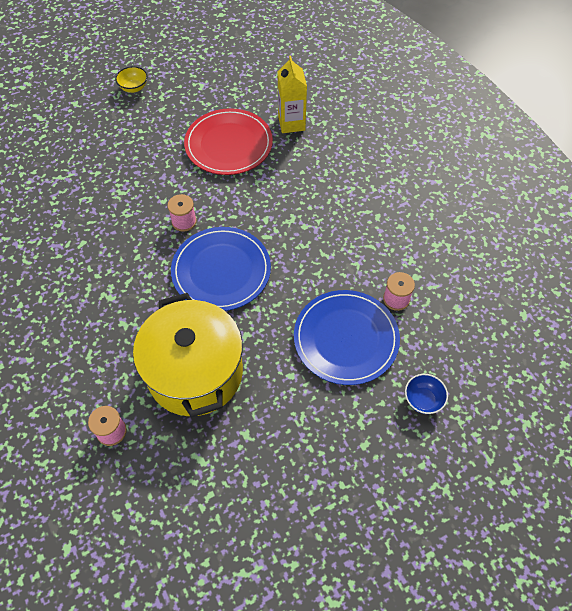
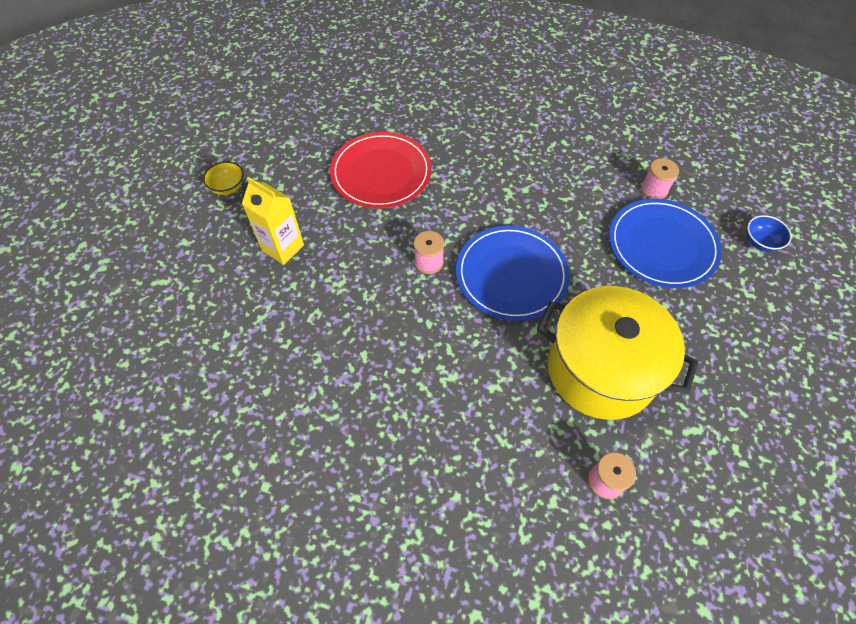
camera: 45 degrees left, 0 degrees up
(291, 123) = (410, 120): yellow carton -> yellow carton (283, 248)

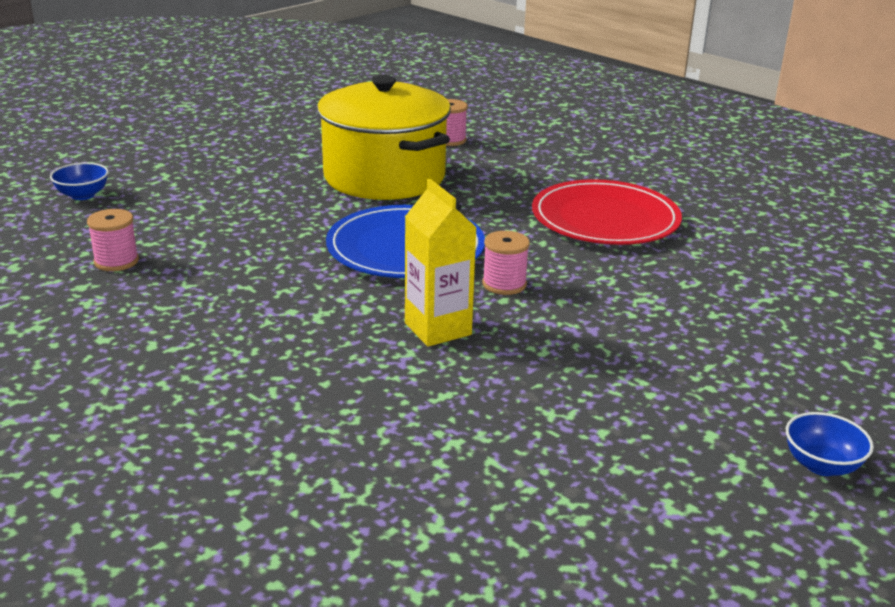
camera: 155 degrees left, 30 degrees down
(228, 187) = (821, 465): yellow bowl -> blue bowl
(283, 248) = (722, 354): yellow carton -> yellow carton (438, 329)
(381, 173) = (507, 398): red plate -> red plate (605, 218)
(662, 245) = (193, 221): blue plate -> none

